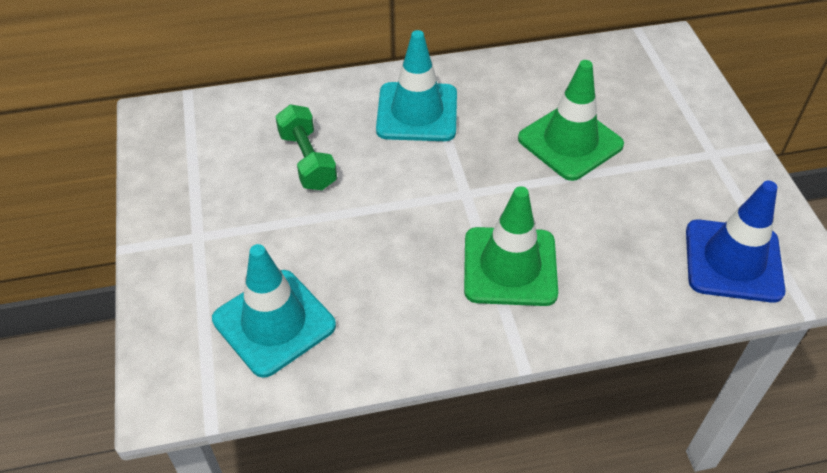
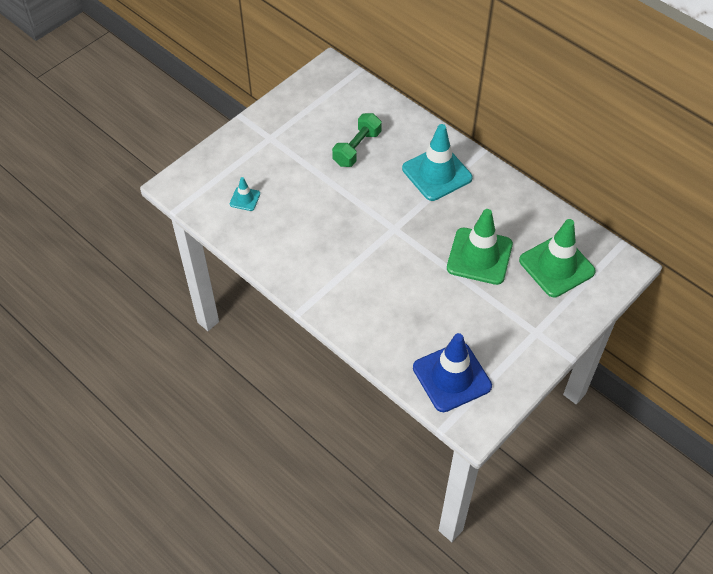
camera: 55 degrees right, 5 degrees up
(274, 322) = (245, 199): turquoise traffic cone -> turquoise traffic cone, size x0.46
(510, 266) = (358, 274): green traffic cone -> green traffic cone (556, 266)

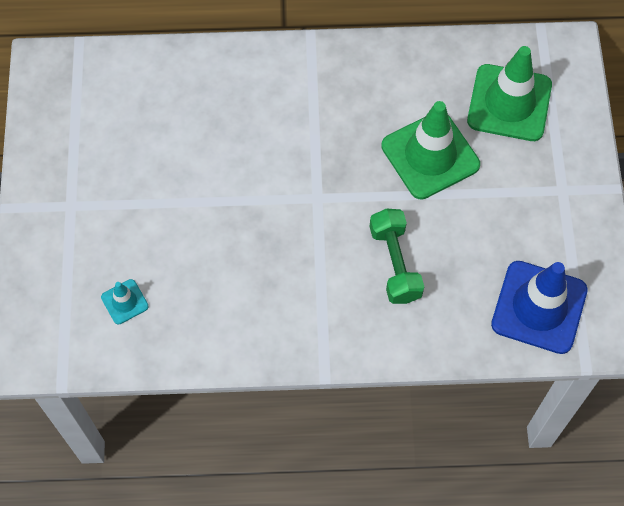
camera: 45 degrees left, 10 degrees up
(357, 148) = (180, 138): green dumbbell -> green dumbbell (395, 263)
(437, 173) = (293, 98): turquoise traffic cone -> none

